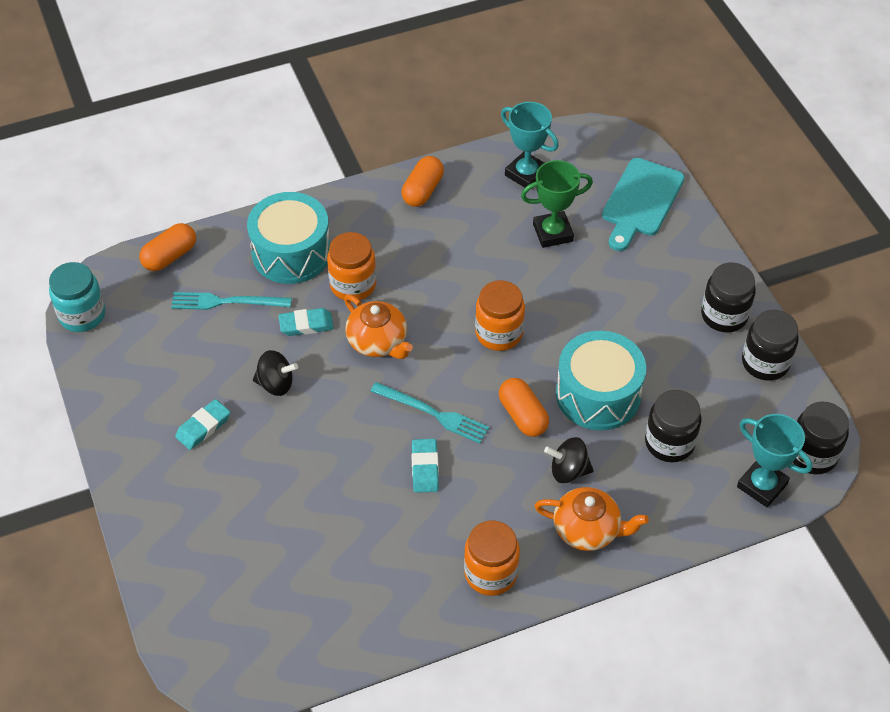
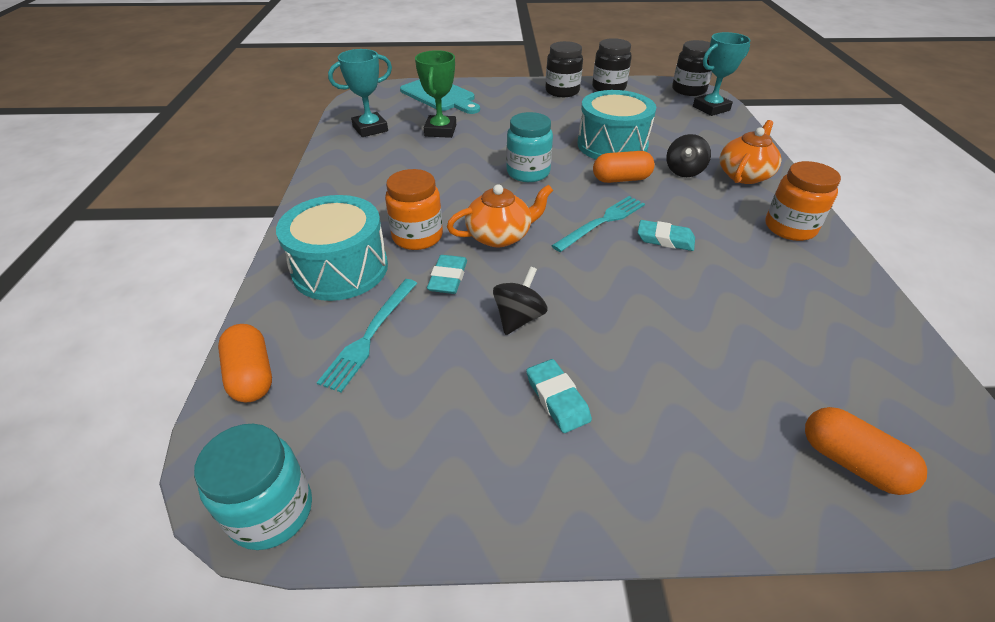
camera: 70 degrees left, 10 degrees down
(423, 190) = (338, 176): orange capsule -> orange capsule (851, 462)
(499, 333) = (528, 172): orange jar -> turquoise jar
(669, 443) = (667, 129): black jar -> none

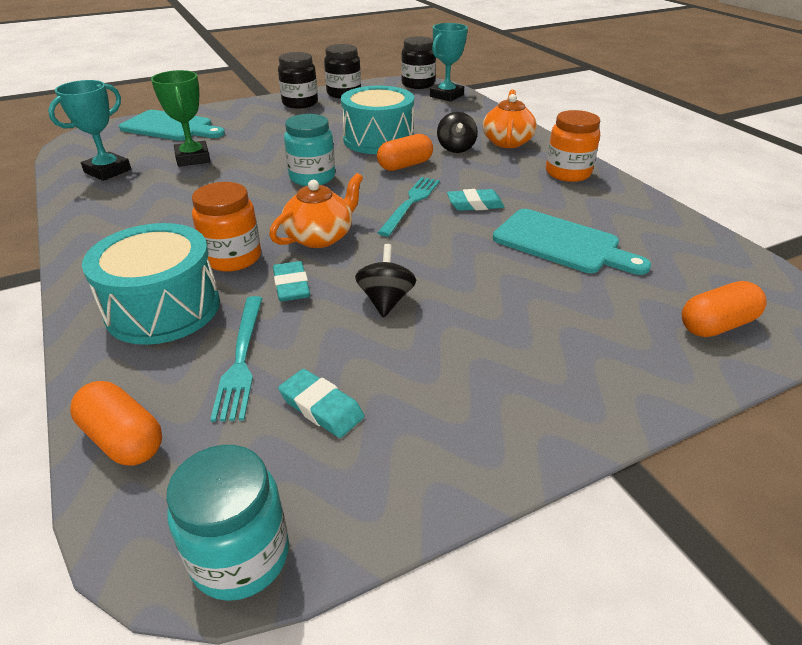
camera: 25 degrees left, 5 degrees down
(557, 399) = (465, 355): turquoise eraser -> turquoise eraser (321, 407)
(730, 308) = (562, 243): none -> turquoise cutting board
(851, 462) = (716, 325): orange capsule -> orange capsule turned 45 degrees counterclockwise

